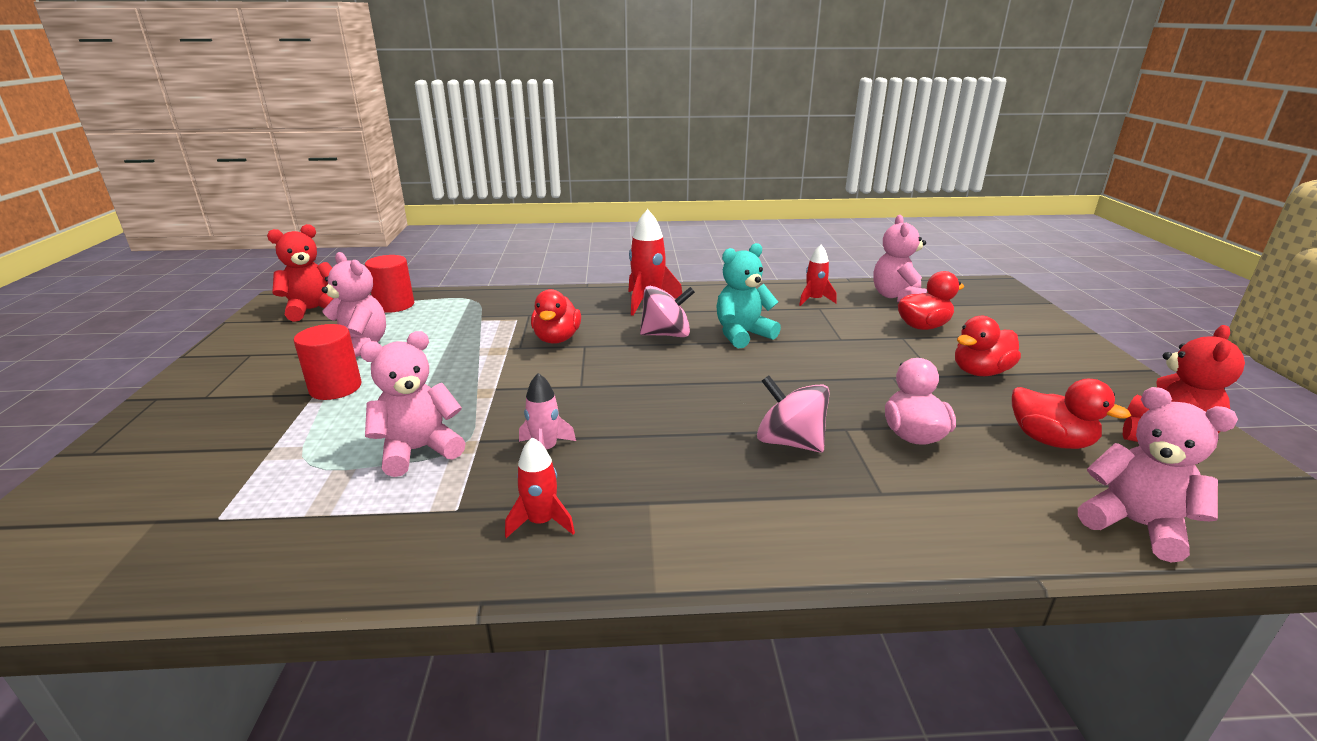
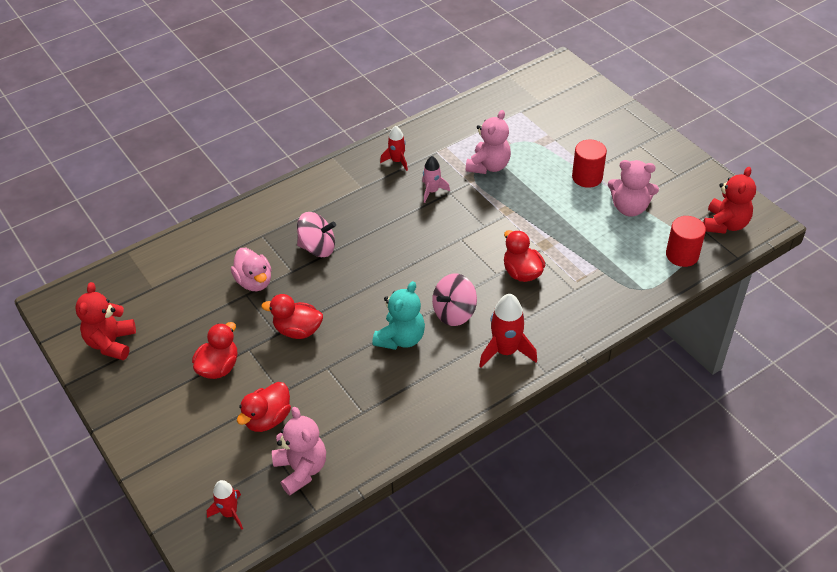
camera: 150 degrees right, 20 degrees up
(814, 300) = (373, 425): red rocket -> red rocket (229, 513)
(1050, 440) = (178, 310): red duck -> red duck (297, 330)
(1135, 525) = (146, 265): pink teddy bear -> none

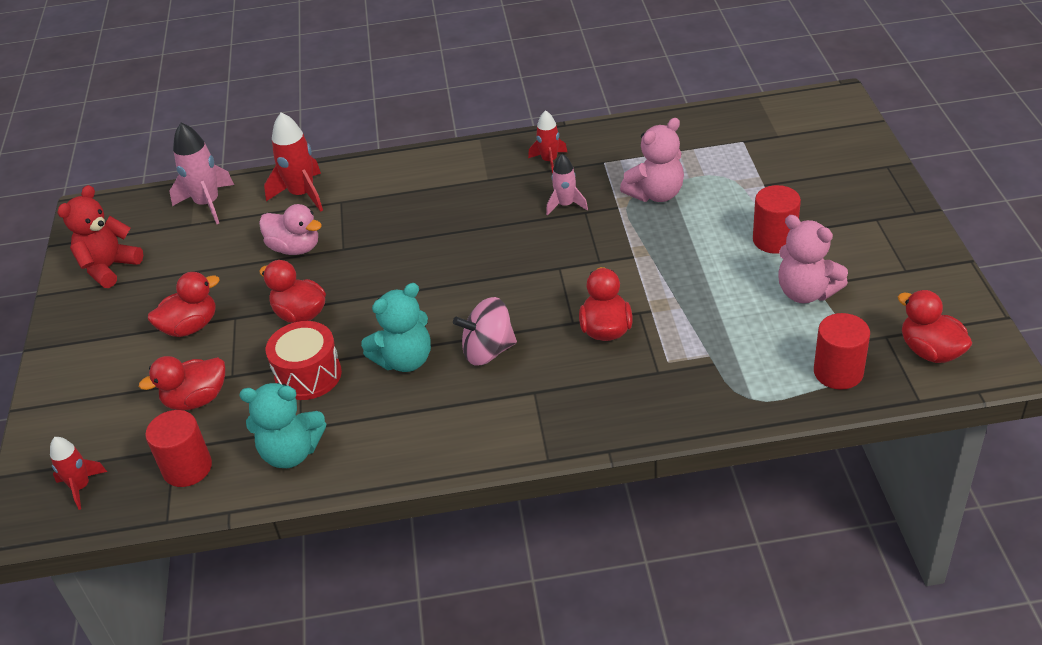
camera: 30 degrees right, 5 degrees down
(154, 268) = (208, 204): none -> pink rocket
(254, 282) = (295, 248): pink duck -> pink duck turned 60 degrees counterclockwise
(301, 469) = (187, 468): pink teddy bear -> red cylinder
(317, 248) = (389, 231): pink spinning top -> none
(339, 372) = (308, 375): none -> red drum
(369, 431) = (291, 452): none -> turquoise teddy bear
(505, 351) = (516, 416): red rocket -> red rocket (302, 194)
(725, 224) = (930, 351): red teddy bear -> red duck

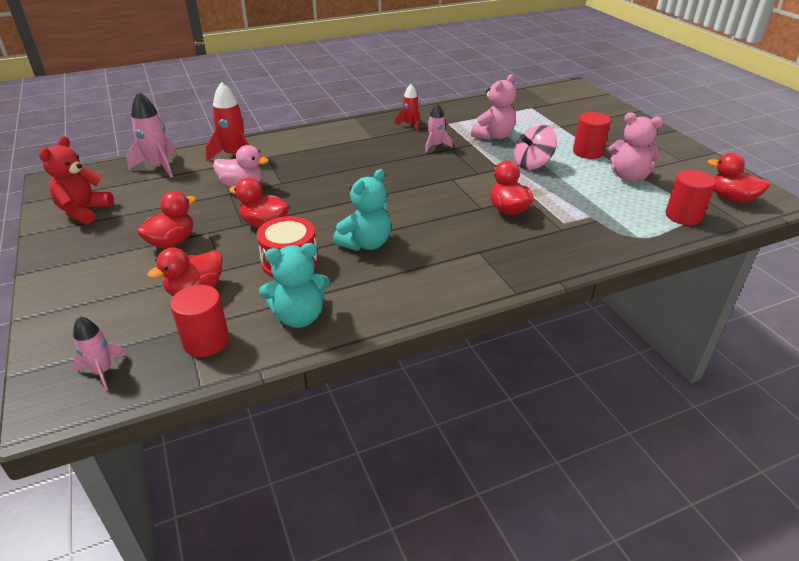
camera: 20 degrees left, 5 degrees down
(81, 487) = (103, 371): red rocket -> pink rocket
(488, 351) = (428, 231): pink spinning top -> pink spinning top (532, 164)

